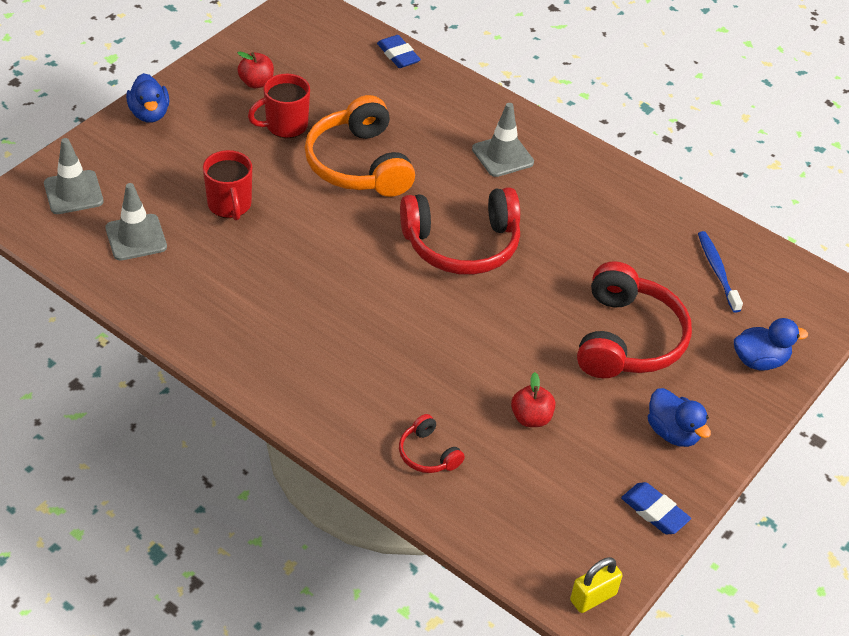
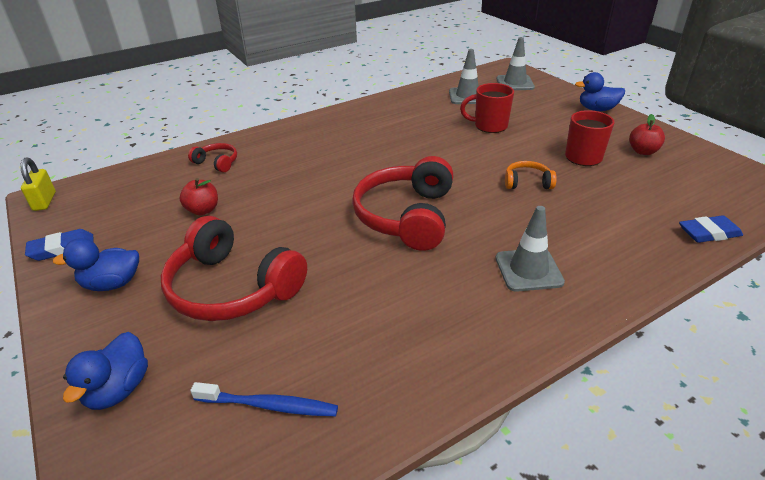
camera: 115 degrees right, 10 degrees down
(358, 164) = (527, 182): orange headphones -> orange headphones, size x0.47
(427, 454) = (217, 163): red headphones -> red headphones turned 45 degrees clockwise

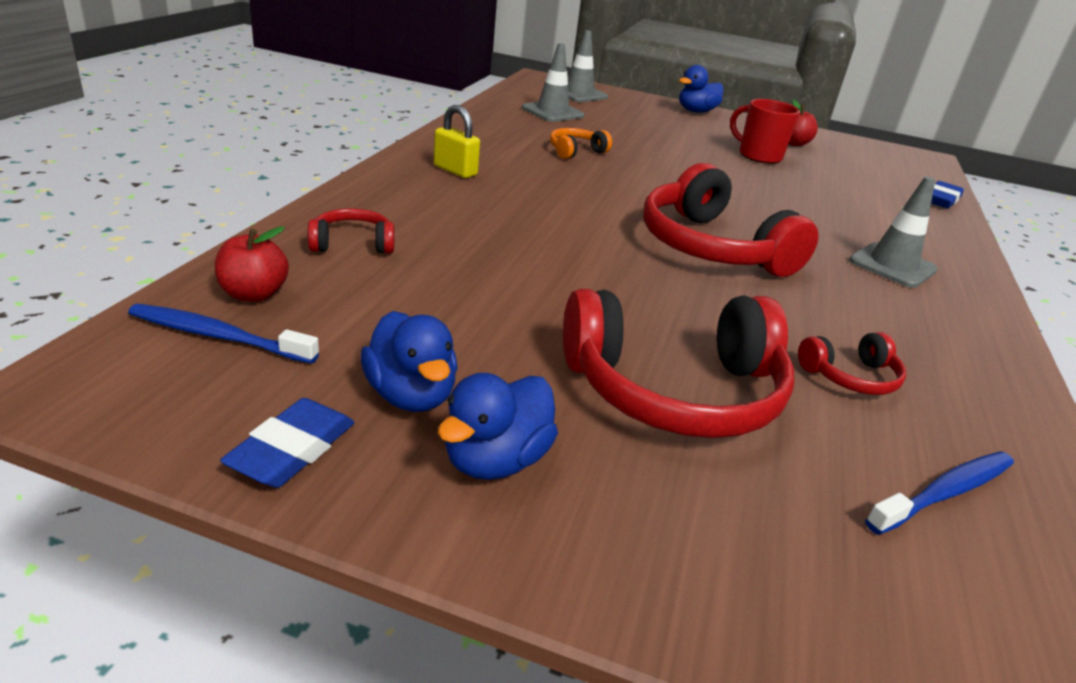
camera: 45 degrees left, 5 degrees down
(44, 201) = (86, 391): yellow padlock -> yellow padlock (455, 170)
(107, 193) = (218, 336): none -> blue toothbrush
(118, 389) = (775, 584): blue duck -> blue duck (411, 395)
(203, 210) = (451, 311): red apple -> red apple (254, 294)
(341, 324) = (851, 377): none -> red headphones
(489, 126) = (629, 140): red mug -> none
(527, 182) = (756, 188): orange headphones -> orange headphones (575, 151)

